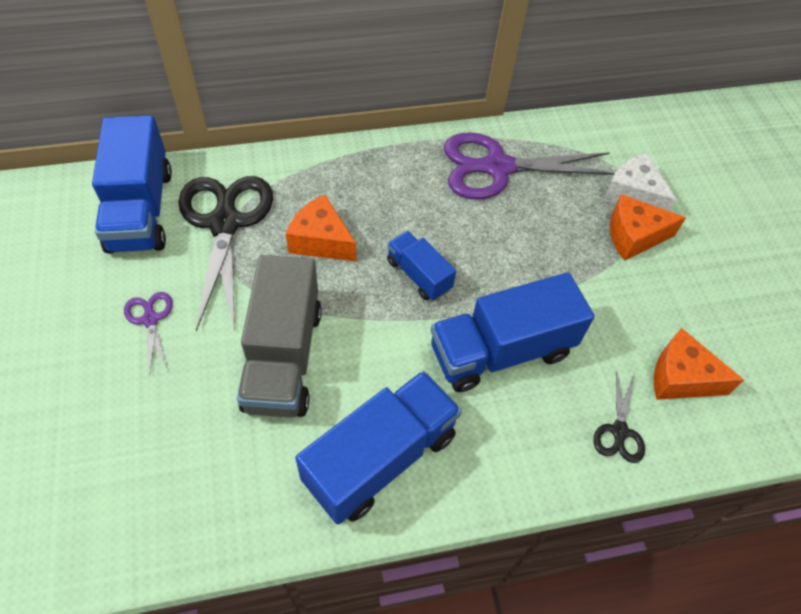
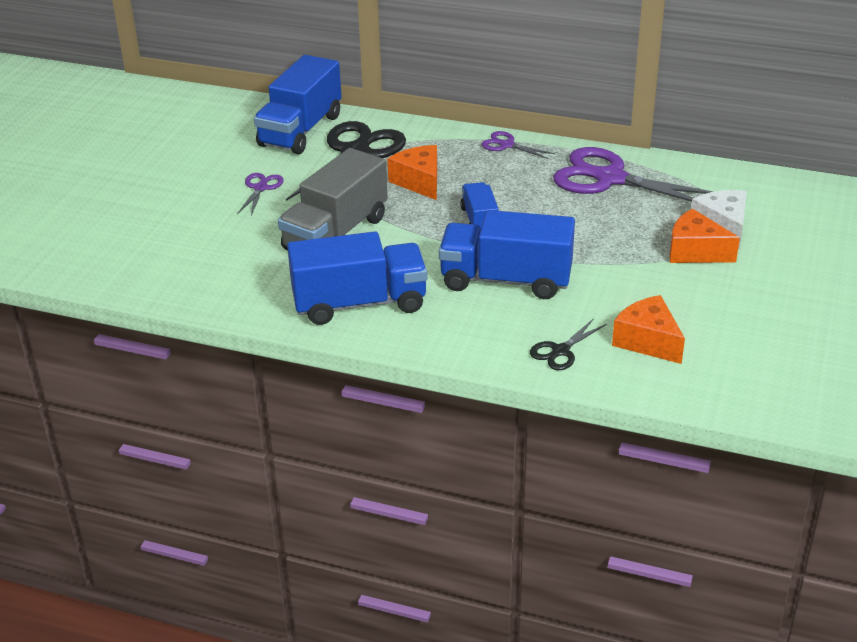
camera: 35 degrees right, 20 degrees down
(373, 155) = (507, 145): none -> purple scissors

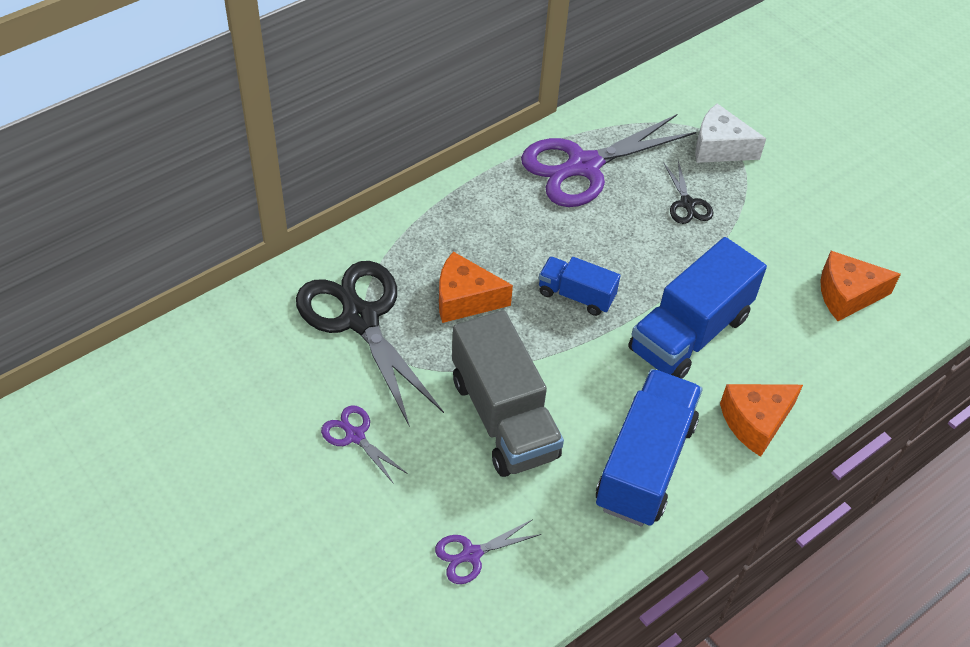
camera: 60 degrees left, 15 degrees up
(301, 130) = (265, 338): blue truck -> none
(507, 145) = (458, 198): purple scissors -> purple scissors (471, 554)
(560, 351) = (823, 359): black scissors -> black scissors (687, 203)
(695, 251) = (742, 186): orange cheese -> orange cheese (755, 422)

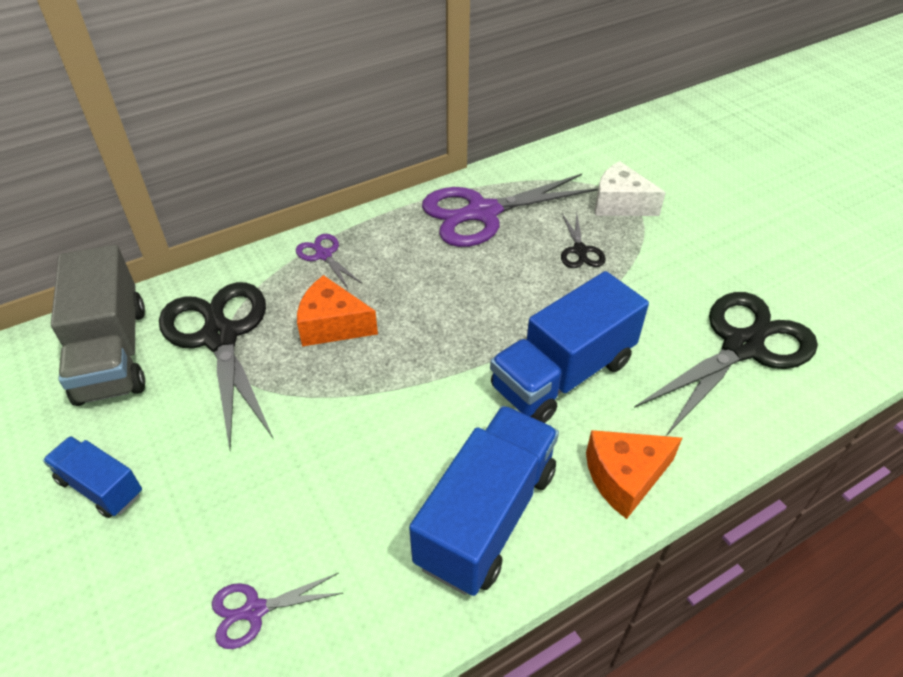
camera: 10 degrees right, 5 degrees down
(355, 436) = (171, 456): purple scissors -> purple scissors (324, 255)
(504, 417) = (338, 449): grey truck -> grey truck (112, 353)
(576, 295) = (448, 329): blue truck -> blue truck (100, 487)
(847, 295) = (742, 347): orange cheese -> black scissors

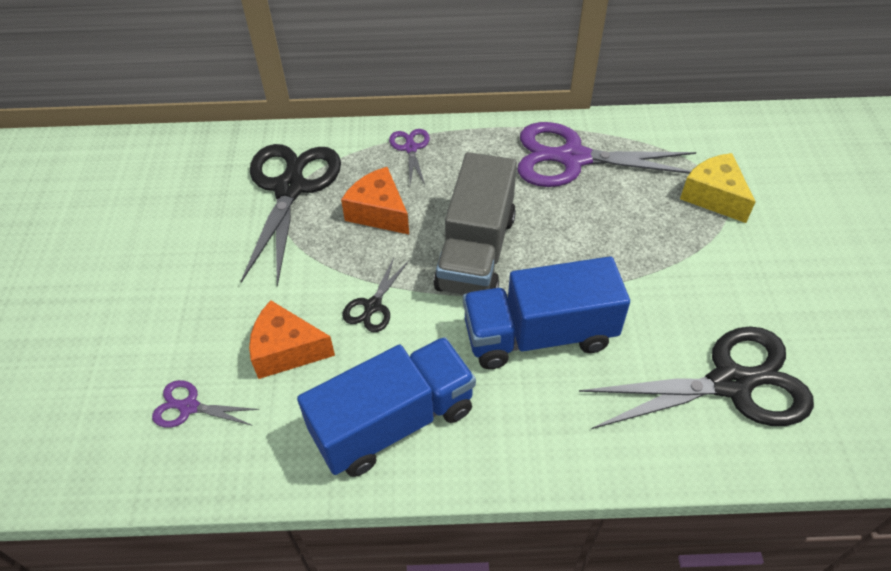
camera: 30 degrees right, 5 degrees up
(100, 487) = (146, 270): blue truck -> none
(112, 353) = (210, 170): grey truck -> grey truck (476, 252)
(580, 250) = (639, 228): black scissors -> black scissors (373, 306)
(620, 204) = (714, 196): white cheese -> yellow cheese
(625, 477) = (528, 446): orange cheese -> orange cheese (286, 350)

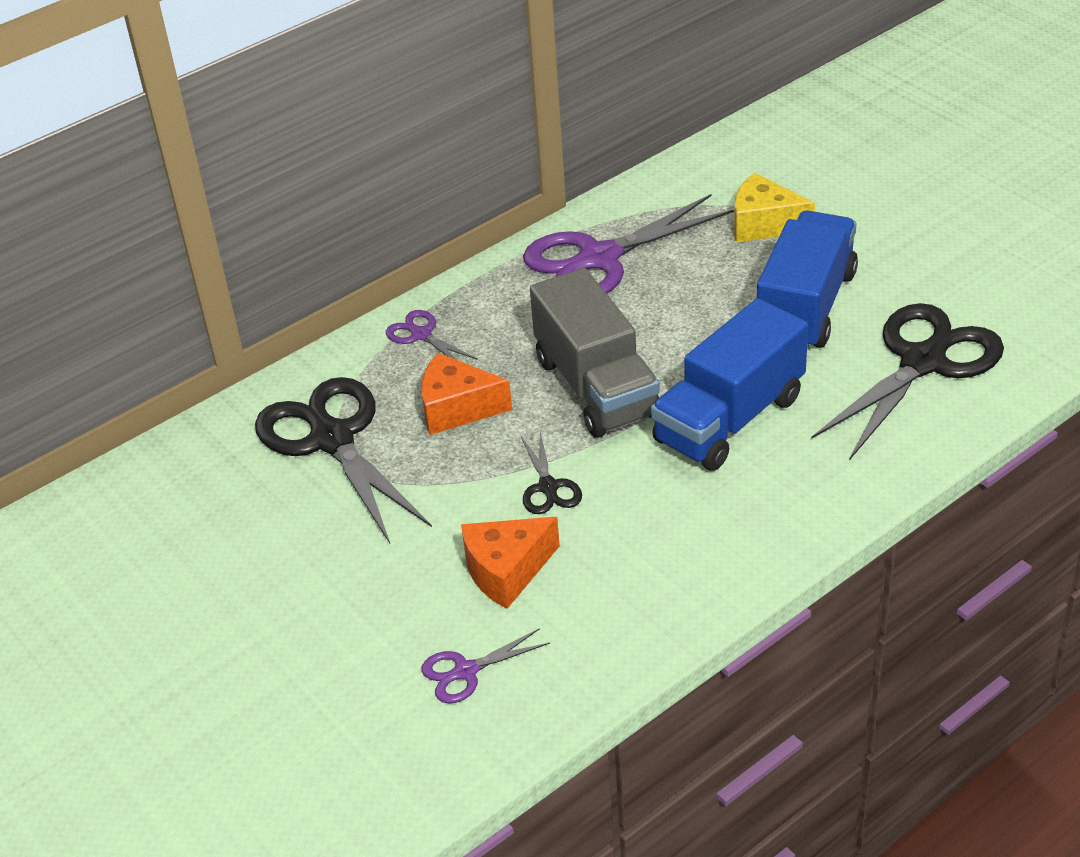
camera: 35 degrees left, 10 degrees down
(393, 422) = (676, 560): blue truck -> blue truck (805, 307)

